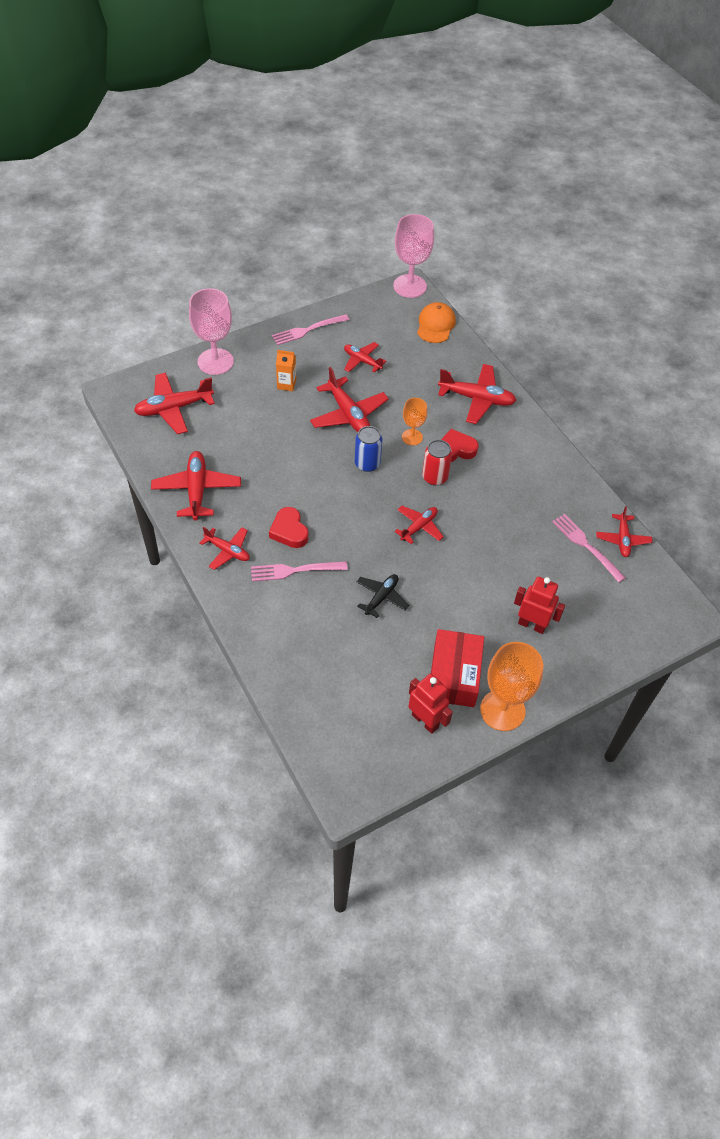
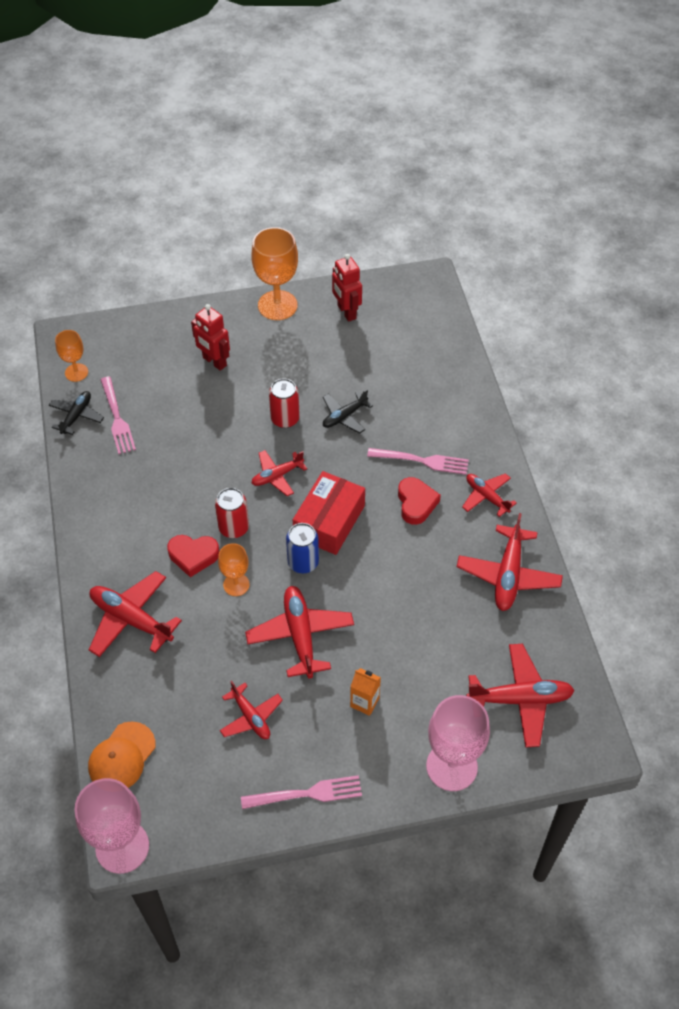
camera: 160 degrees left, 0 degrees up
(435, 581) = (285, 419): none -> red can
(454, 675) = (306, 338): red box -> red box (329, 521)
(622, 539) = (76, 416): red plane -> black plane
(652, 581) = (76, 372): none -> orange goblet

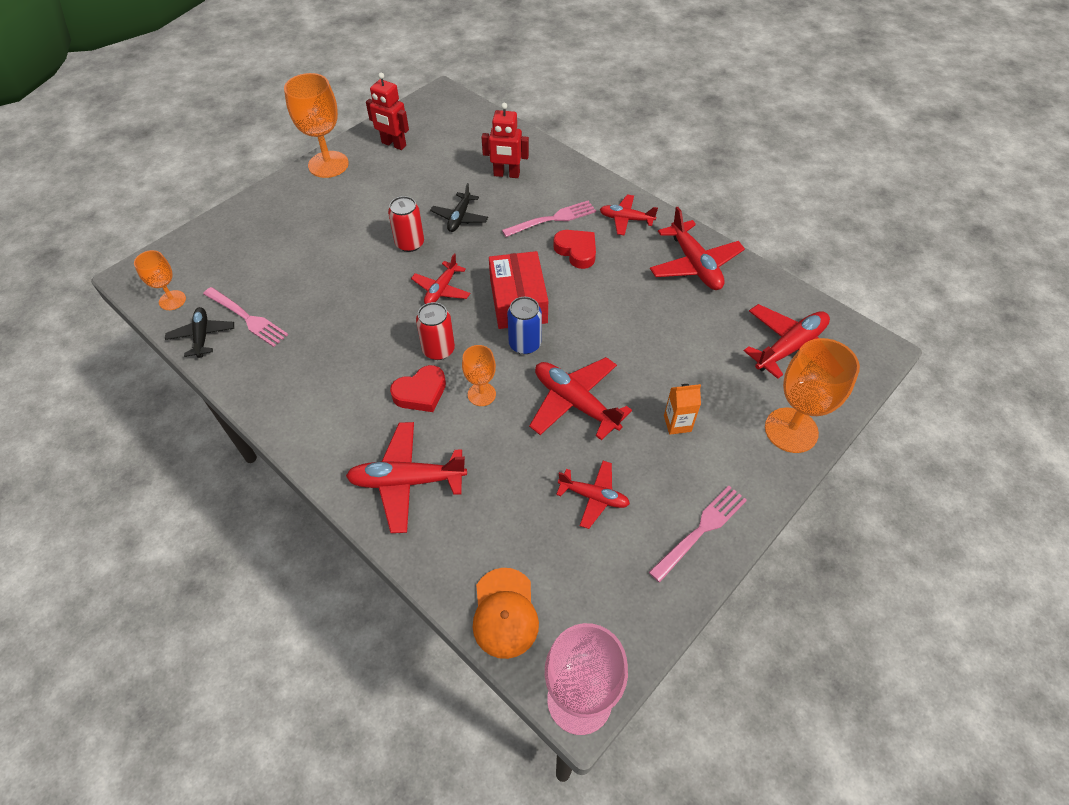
camera: 35 degrees left, 0 degrees up
(214, 362) = (306, 230): red robot -> red robot (506, 174)
(451, 766) = (791, 430): pink goblet -> orange goblet

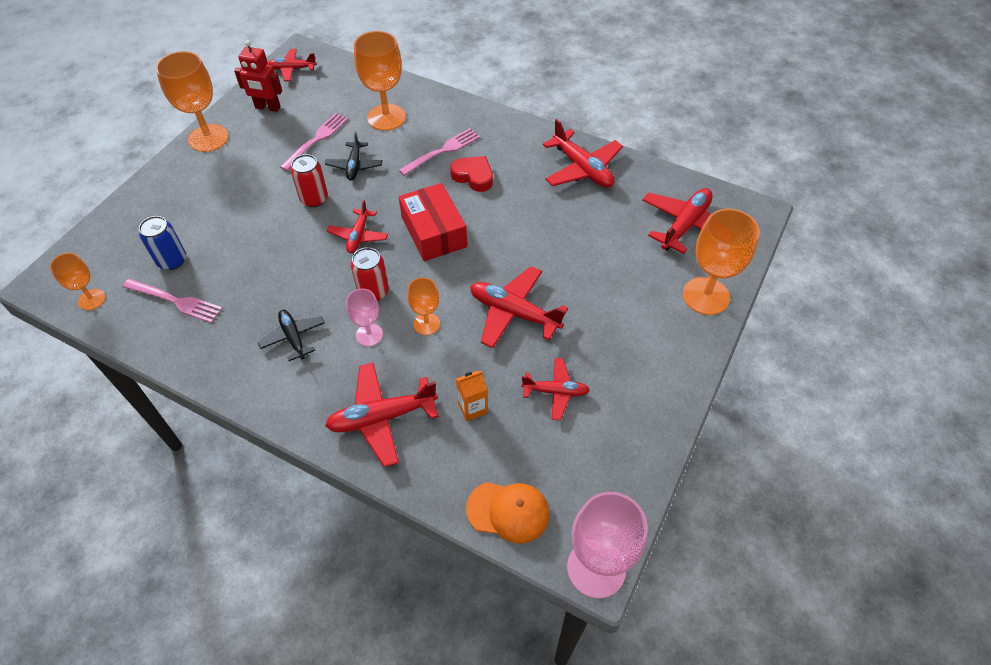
camera: 15 degrees left, 0 degrees up
(202, 336) = (135, 327): black plane -> black plane (293, 337)
(421, 393) = (369, 335): red heart -> pink goblet
(505, 613) = (508, 511): orange cap -> orange cap turned 60 degrees counterclockwise
(506, 174) = (386, 117): red robot -> orange goblet
(525, 344) = (452, 270): blue can -> blue can (172, 260)
(626, 219) = (509, 139): red plane -> red plane (292, 69)
(677, 423) = (609, 311): orange carton -> orange carton (472, 408)
(700, 530) = (655, 398): pink fork -> pink fork (316, 140)

